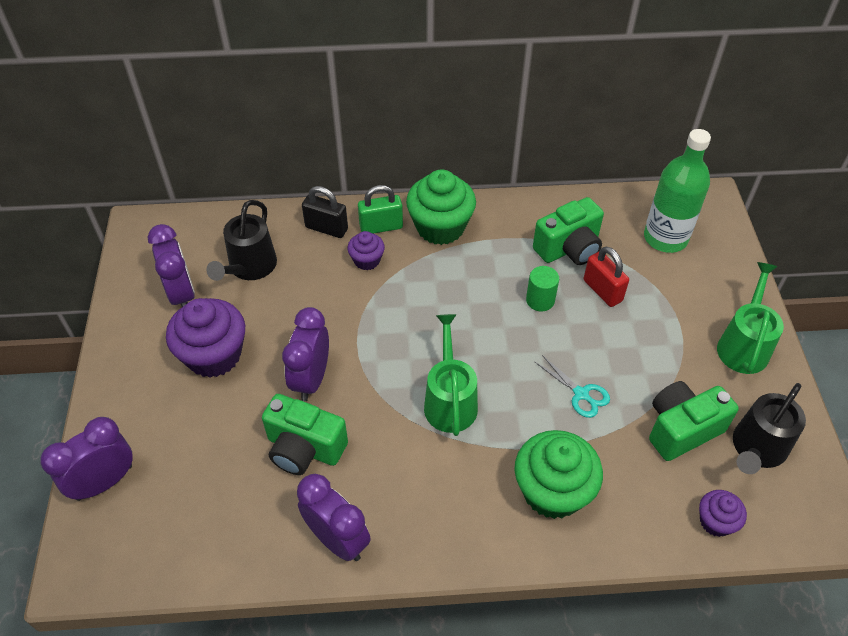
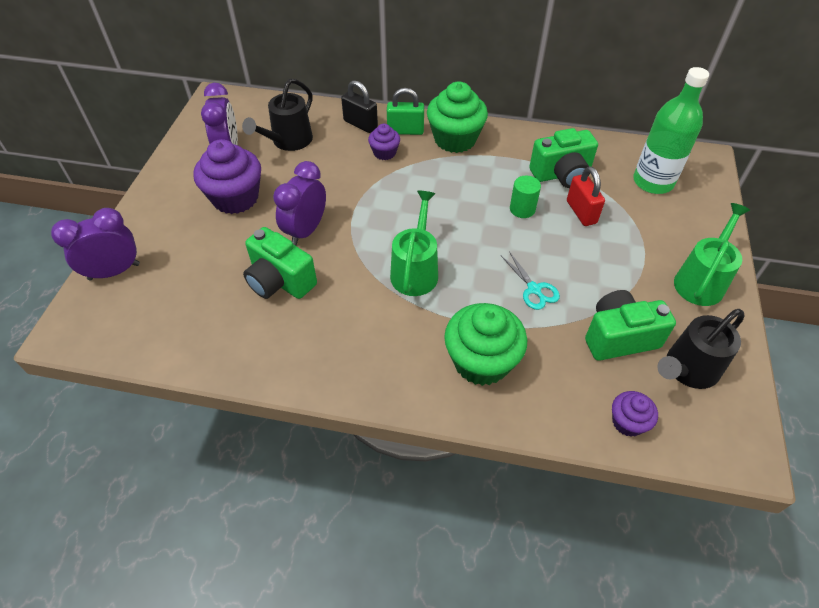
camera: 15 degrees right, 0 degrees up
(337, 539) = (280, 356): purple clock -> none

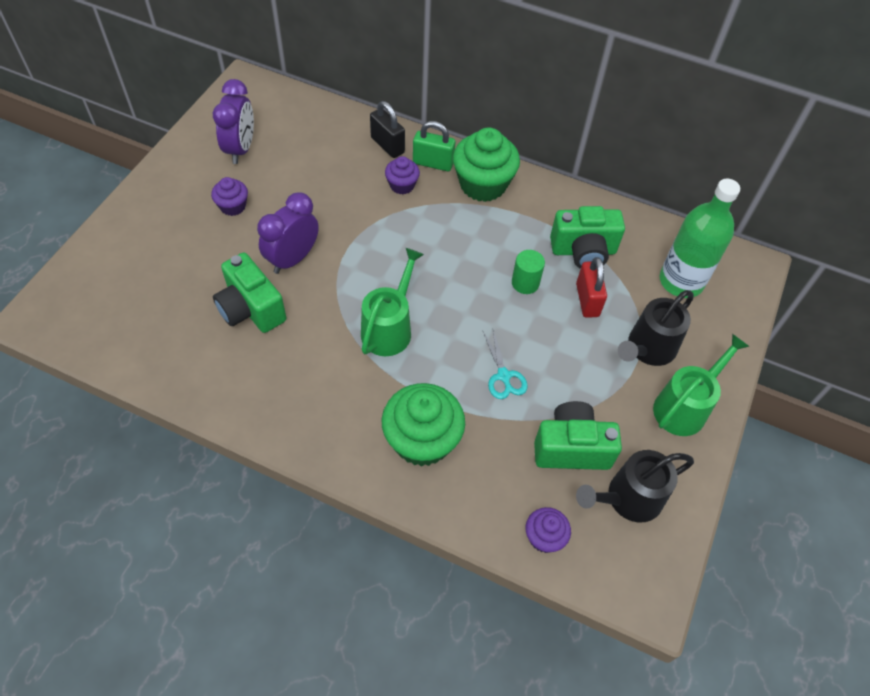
camera: 10 degrees right, 5 degrees up
(114, 271) = (94, 263): purple clock -> none
(235, 198) = (233, 206): purple cupcake -> purple cupcake, size x0.52
(288, 141) = (305, 150): black watering can -> black watering can (648, 349)

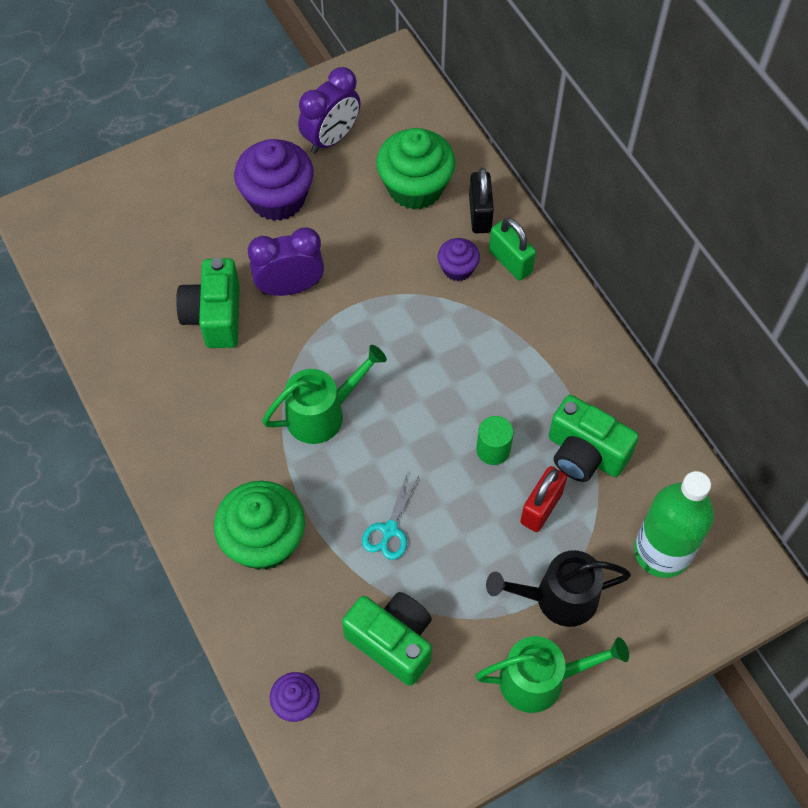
camera: 40 degrees right, 5 degrees up
(233, 206) = (277, 198): purple cupcake -> purple cupcake, size x1.91
(483, 184) = (542, 316): green cupcake -> green cupcake (415, 187)
(628, 498) = (403, 725): black watering can -> none

